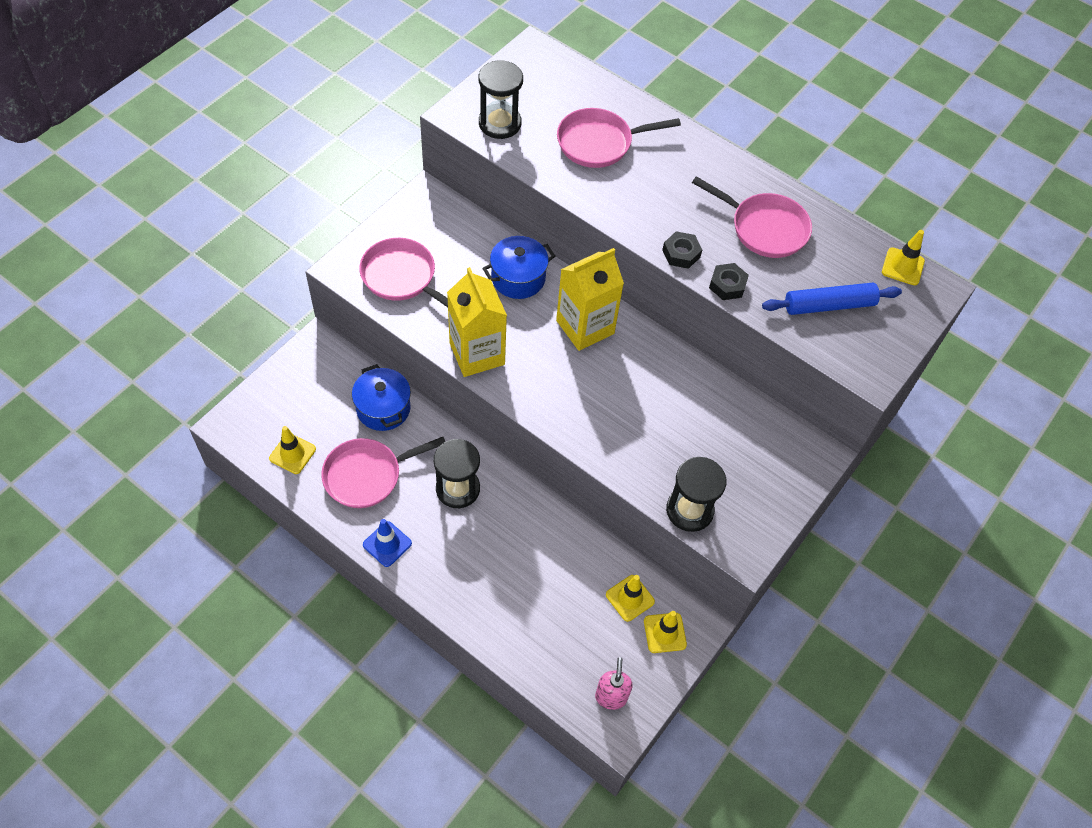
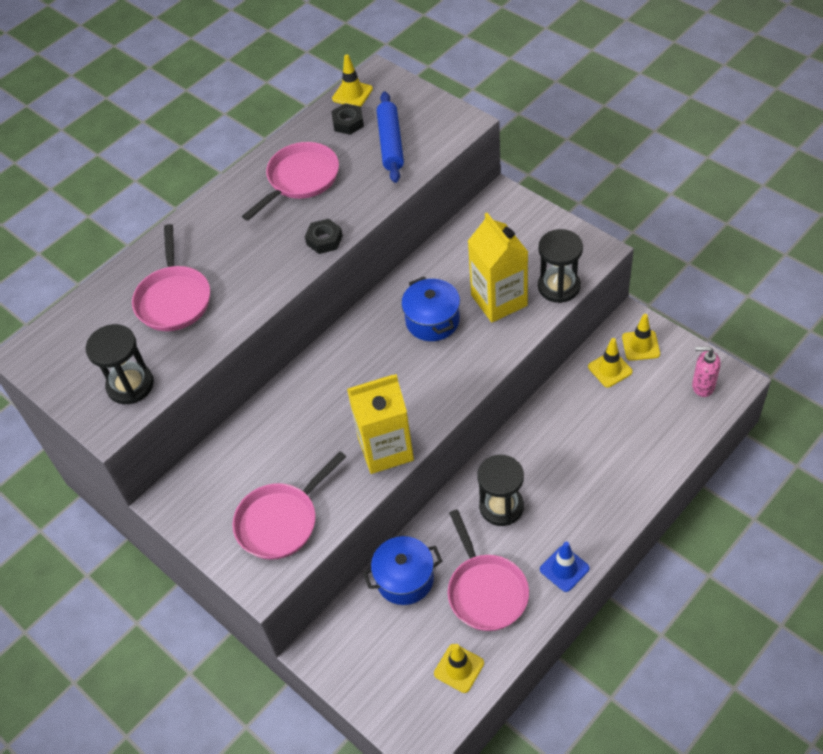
camera: 75 degrees left, 5 degrees down
(518, 278) = (293, 413): blue pot -> blue pot (432, 320)
(585, 327) = (359, 357): yellow carton -> yellow carton (499, 300)
(727, 285) = (364, 209): black nut -> black nut (348, 123)

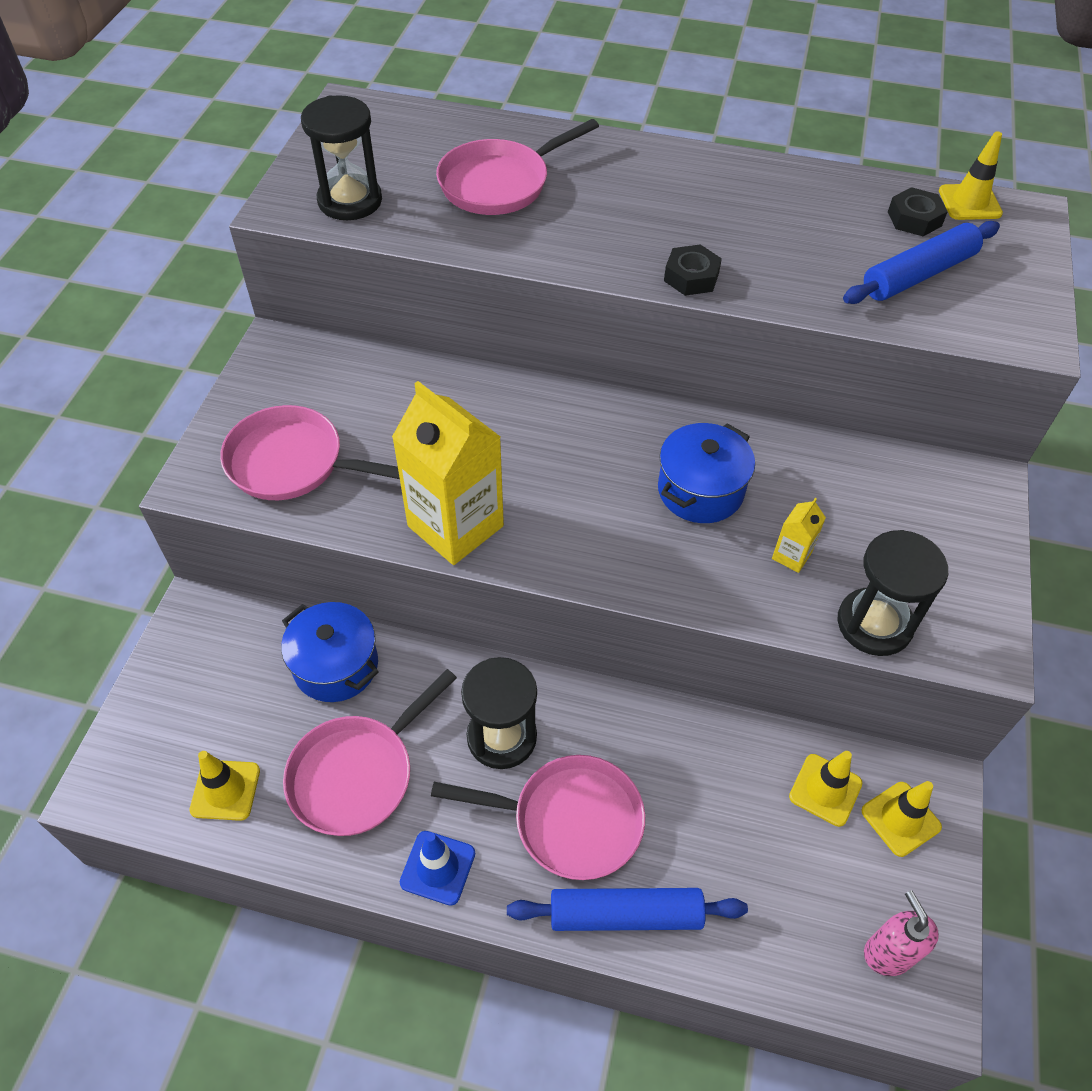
camera: 55 degrees right, 0 degrees up
(300, 179) = (775, 213): pink pan -> pink pan (569, 820)
(499, 300) = (791, 556): yellow carton -> yellow carton, size x0.43
(633, 489) = (625, 915): none -> blue rolling pin

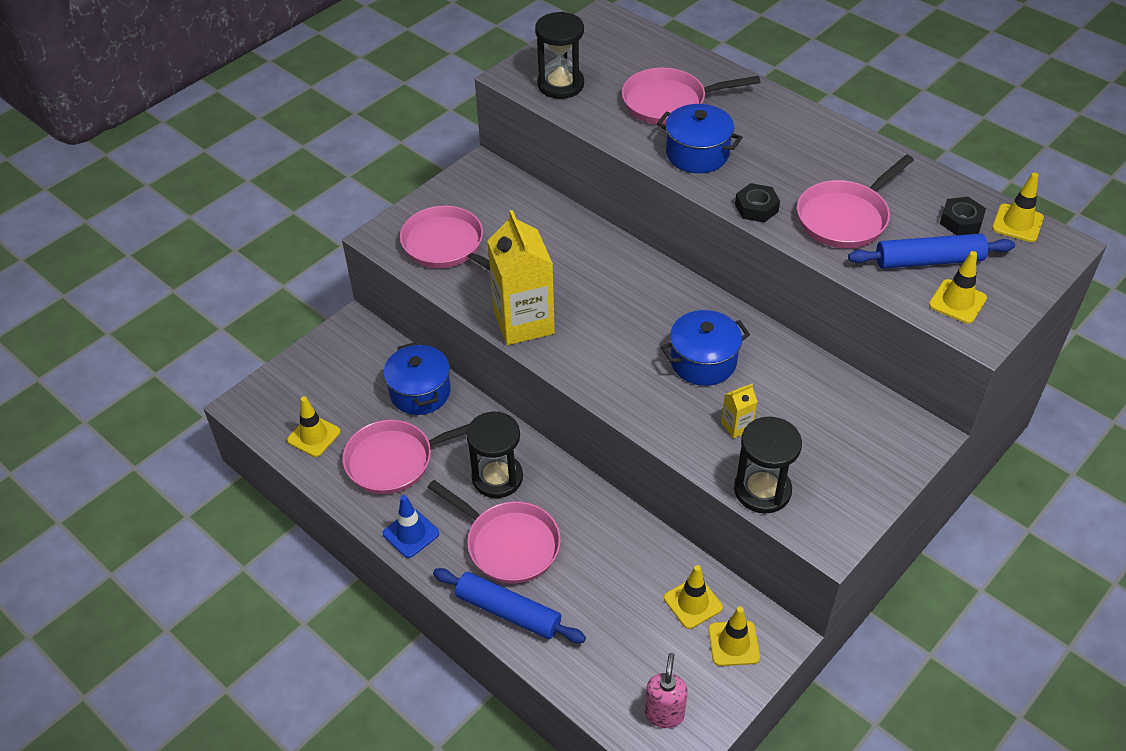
camera: 30 degrees right, 5 degrees down
(576, 235) = (697, 154): none -> blue pot
(796, 255) = (845, 217): none -> pink pan
(983, 311) = (957, 302): none -> yellow traffic cone

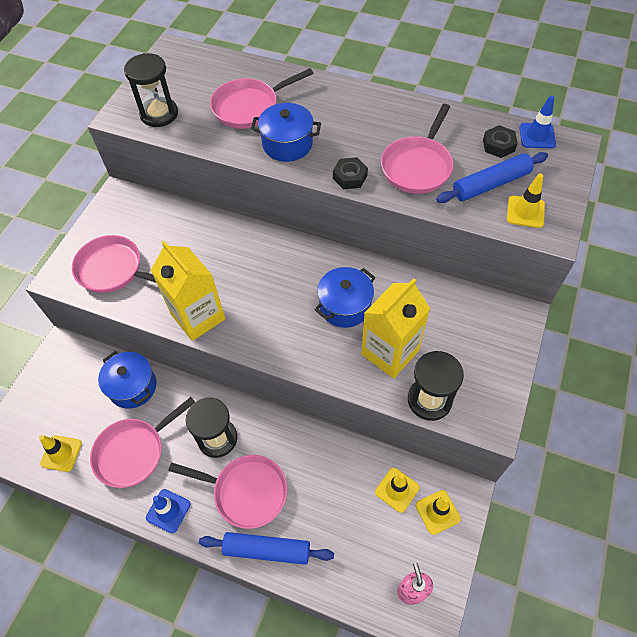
camera: 20 degrees left, 10 degrees up
(736, 426) = (390, 352): yellow carton -> yellow carton, size x2.32
(1017, 223) = (537, 136): yellow traffic cone -> blue traffic cone

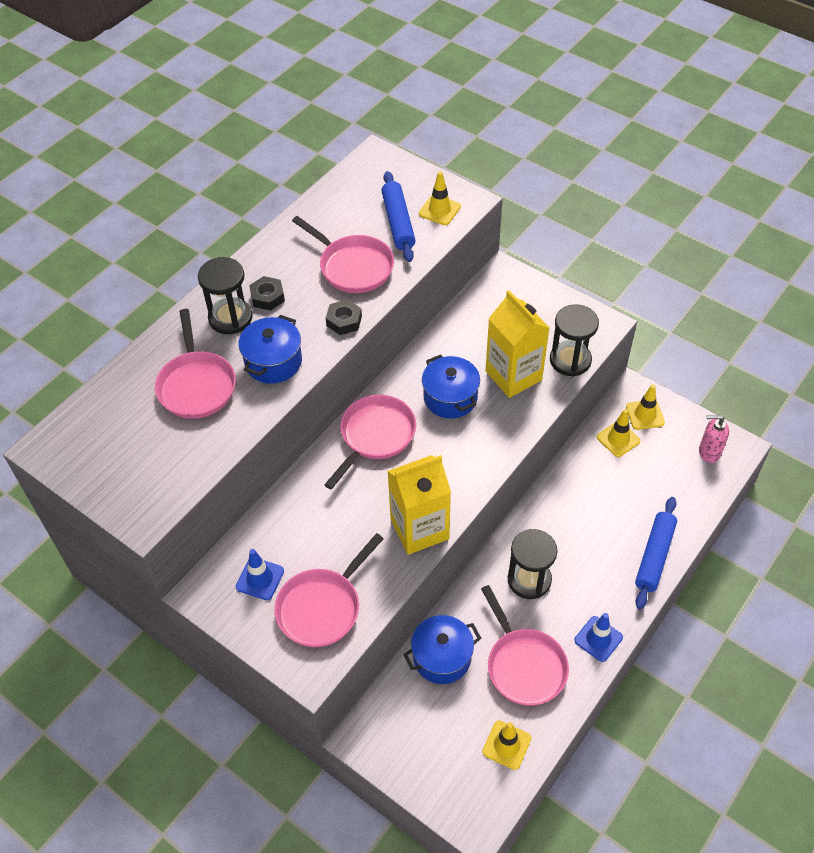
camera: 75 degrees left, 5 degrees down
(159, 114) = (162, 475): black hourglass -> black hourglass (230, 318)
(246, 491) = (593, 563): pink pan -> pink pan (375, 436)
(498, 145) = (352, 203): black nut -> black nut (267, 297)
(537, 136) = (353, 174): blue traffic cone -> blue traffic cone (260, 579)

